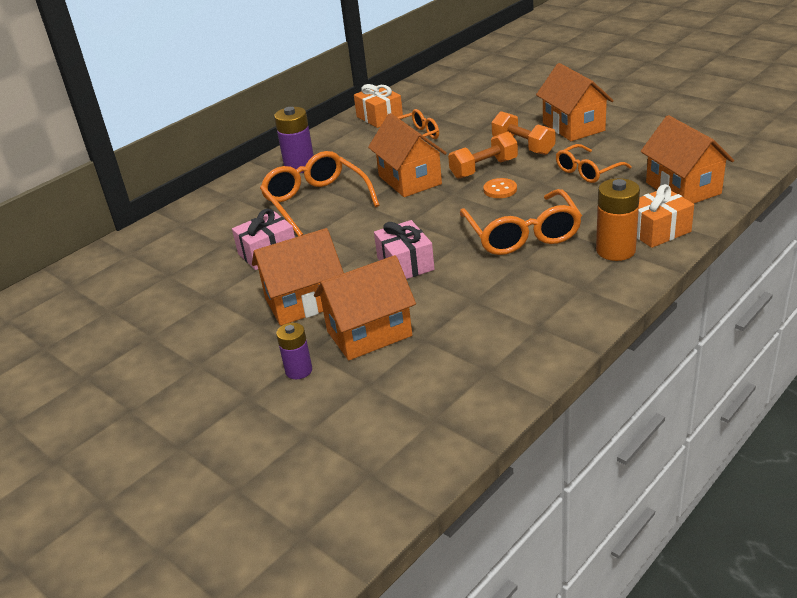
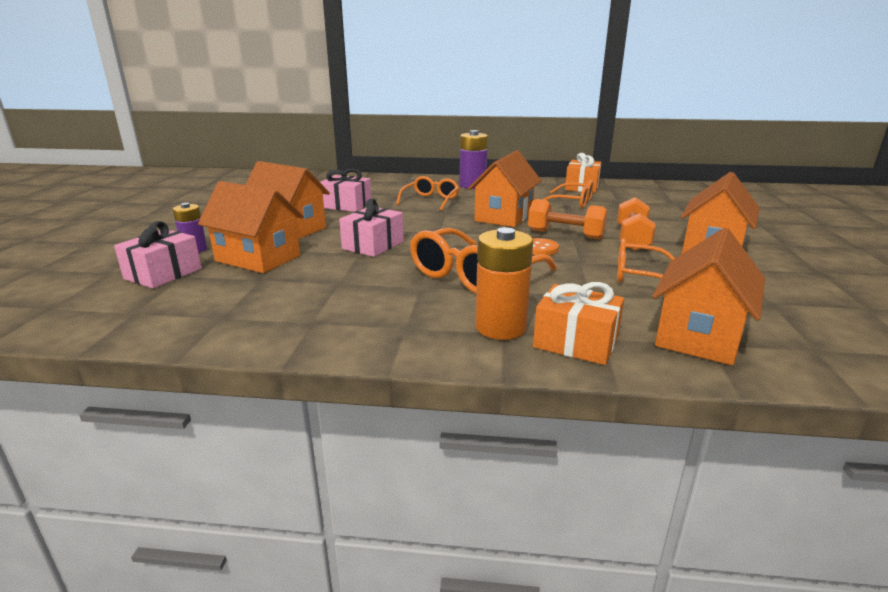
camera: 50 degrees right, 10 degrees down
(316, 202) = (430, 200): orange glasses -> orange glasses, size x0.63
(350, 396) = (163, 274): none -> pink gift

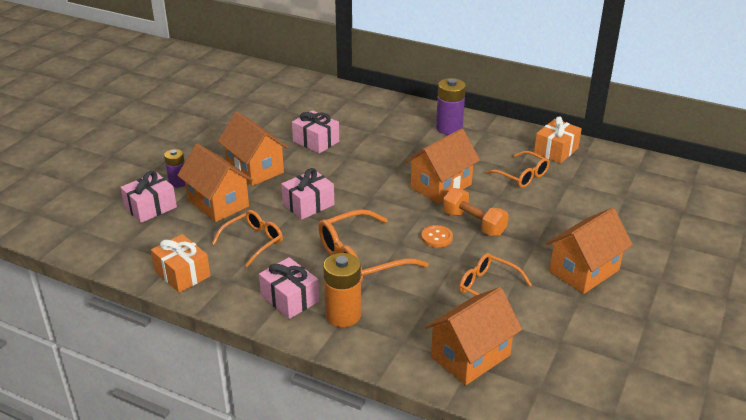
camera: 20 degrees right, 10 degrees up
(415, 324) = (290, 298): none -> pink gift
(430, 200) = (392, 147): orange glasses -> orange glasses (253, 242)
(576, 342) = (382, 340): orange gift -> orange gift (182, 274)
(632, 239) = (527, 242): orange dumbbell -> none

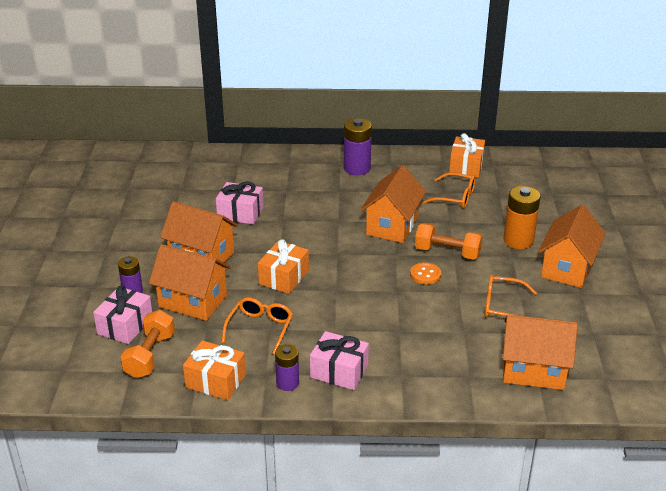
camera: 25 degrees left, 0 degrees up
(149, 237) = (150, 355): none -> orange dumbbell
(238, 294) = (287, 383): none -> purple battery
(308, 204) = (284, 277): pink gift -> orange gift
(343, 315) = (399, 370): orange battery -> orange battery (518, 240)
(362, 258) = (375, 313): orange glasses -> none
(470, 356) = (533, 370): orange house -> orange house turned 75 degrees clockwise

